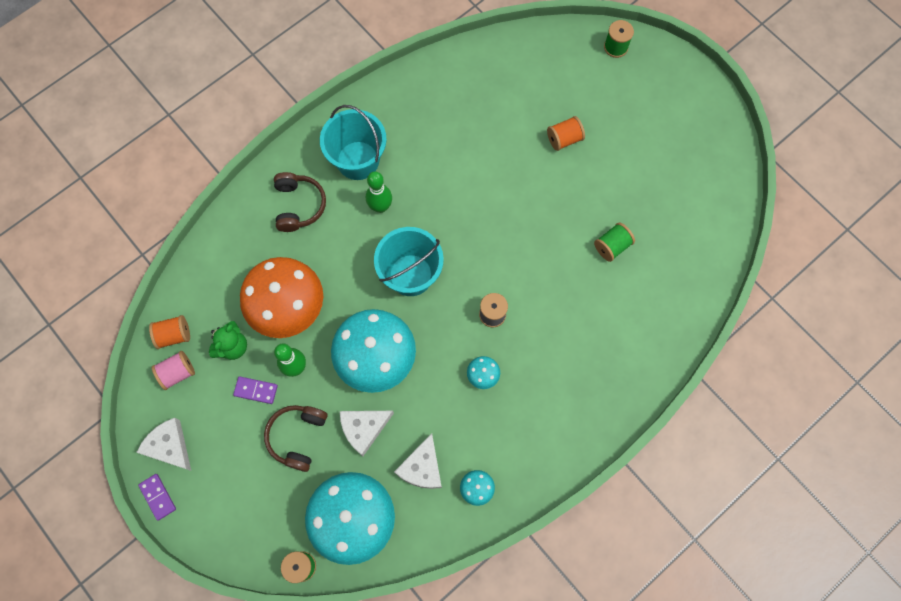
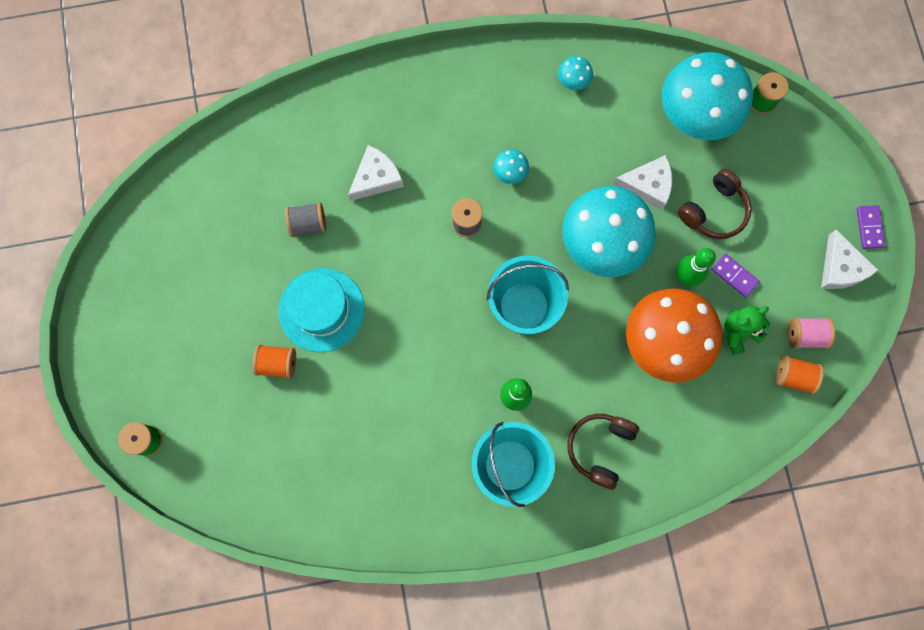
camera: 150 degrees left, 5 degrees up
(422, 467) = (612, 123): white cheese -> white cheese (376, 178)
(559, 191) = (321, 310): none -> turquoise hat
(612, 246) = (308, 224): green spool -> grey spool

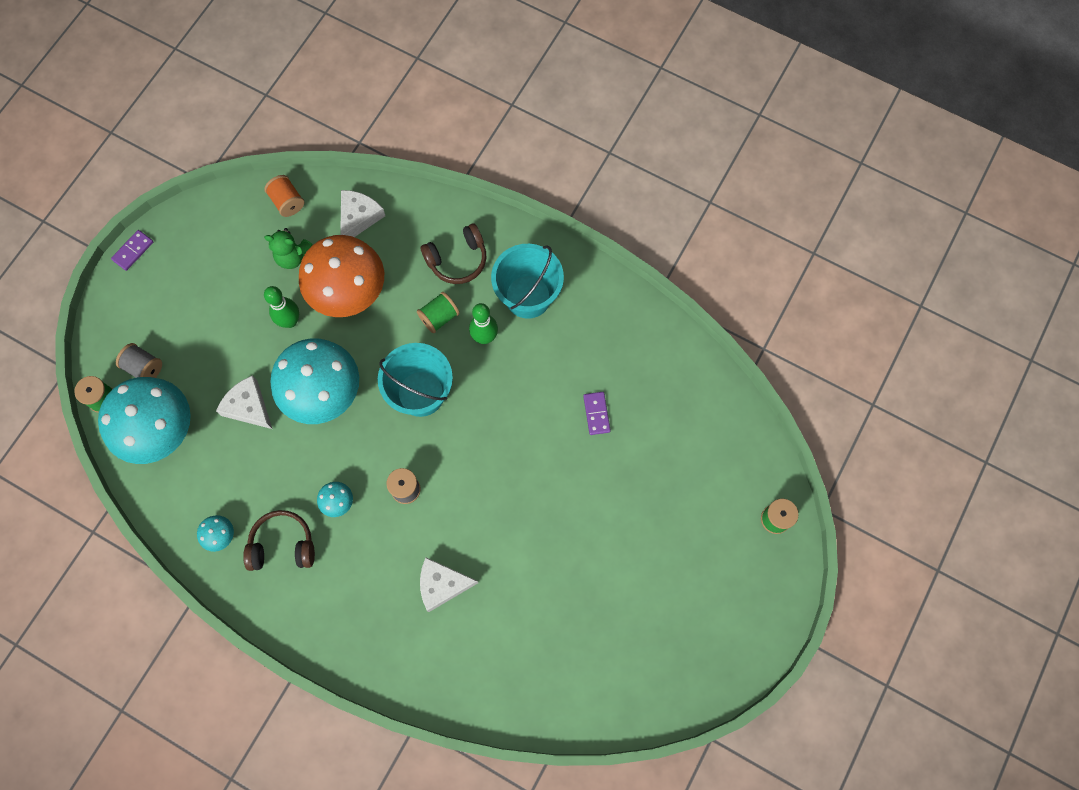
camera: 140 degrees left, 5 degrees down
(278, 363) = (635, 498): orange spool -> none
(308, 224) = (526, 591): grey spool -> grey spool (144, 367)
(321, 310) = (570, 512): turquoise hat -> none
(568, 383) = (439, 317): none -> green spool
(714, 211) = (223, 349): brown headphones -> brown headphones (282, 545)
(734, 276) = (256, 294): purple domino -> purple domino (596, 414)
(804, 335) = (252, 220): pink spool -> none
(840, 268) = (181, 241): white cheese -> white cheese (358, 217)

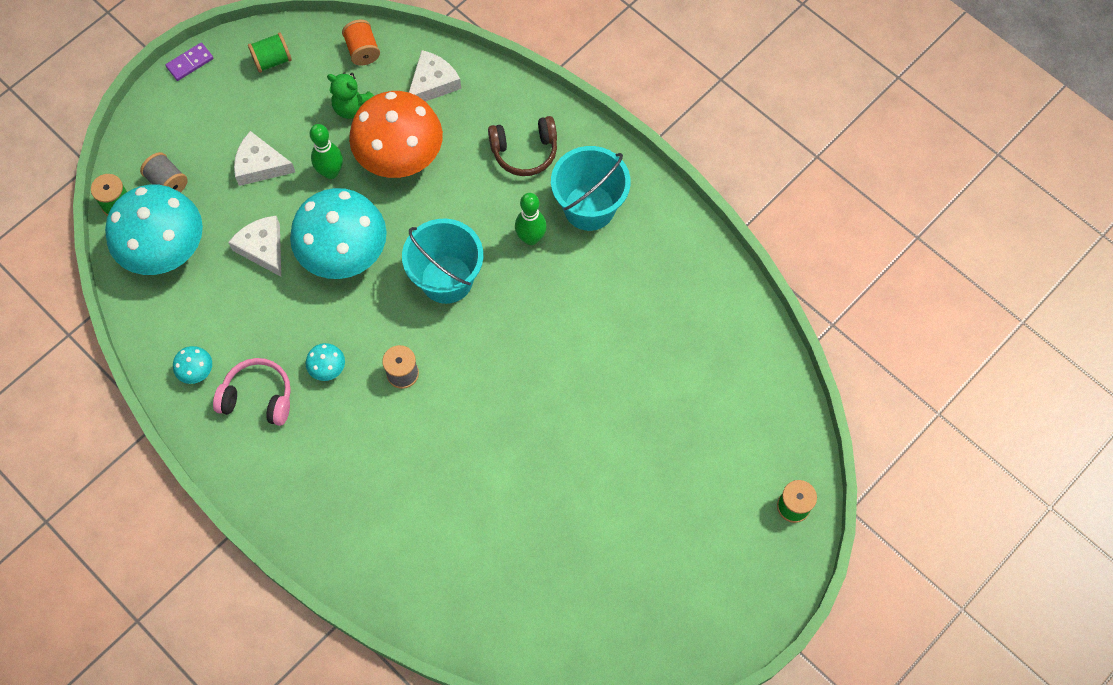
camera: 15 degrees right, 5 degrees down
(282, 545) = (258, 397): brown headphones -> pink headphones
(439, 317) = (488, 206): green spool -> green spool (272, 60)
(442, 585) = (413, 481): white cheese -> white cheese (260, 165)
(596, 414) = (629, 346): purple domino -> none

